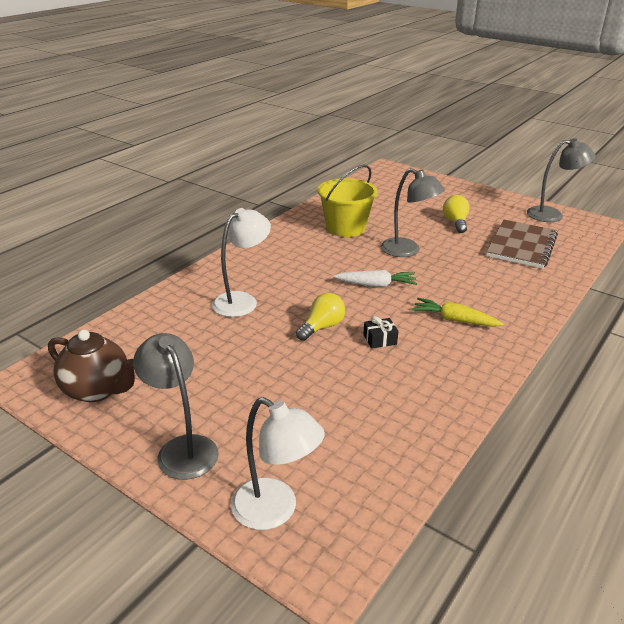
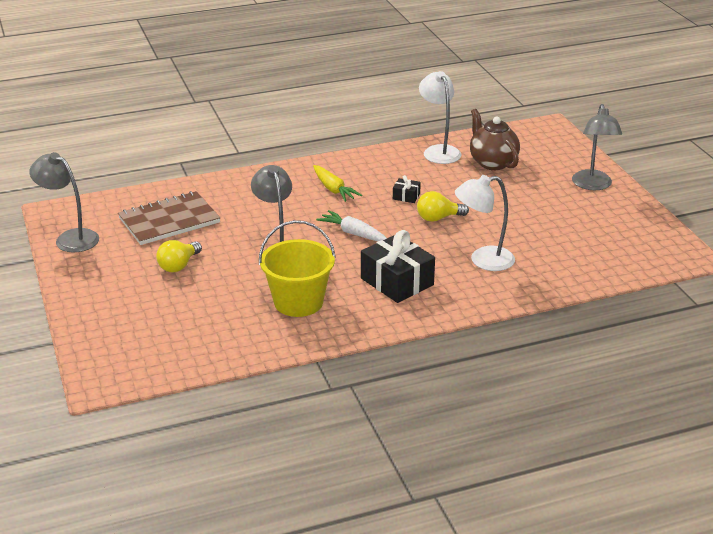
camera: 145 degrees left, 0 degrees up
(97, 390) = (637, 232): brown teapot -> brown teapot (492, 163)
(275, 511) = (557, 148): white lamp -> white lamp (439, 151)
(295, 261) = (397, 281): none -> black gift

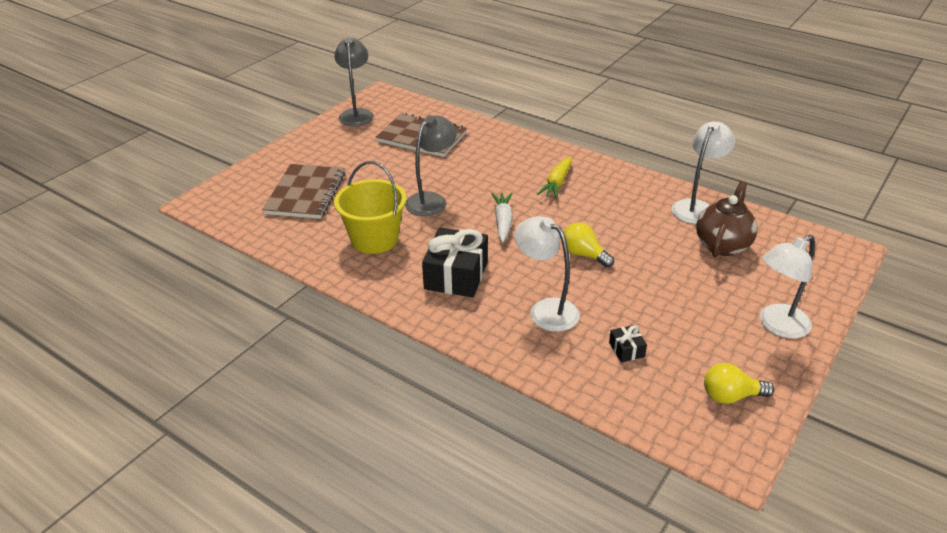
camera: 55 degrees right, 5 degrees up
(174, 314) = (305, 193): none -> brown notebook
(179, 265) = (368, 167): yellow light bulb -> yellow light bulb (731, 396)
(406, 196) = (596, 223): black gift -> black gift (626, 349)
(593, 185) = (777, 326): grey lamp -> white lamp

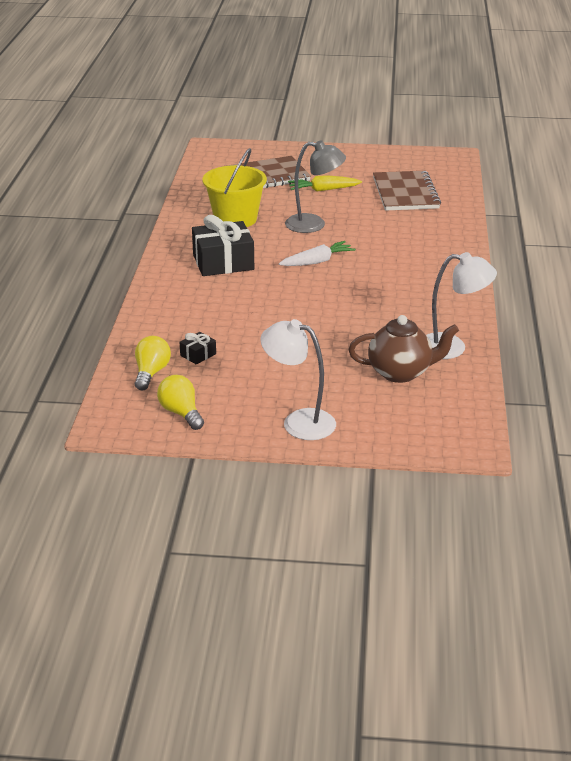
camera: 60 degrees right, 5 degrees down
(356, 114) = (406, 157): grey lamp -> none
(546, 310) = (216, 309): white lamp -> none
(557, 183) = (407, 270): yellow carrot -> yellow carrot (323, 190)
(583, 255) = (308, 308): yellow light bulb -> yellow light bulb (151, 373)

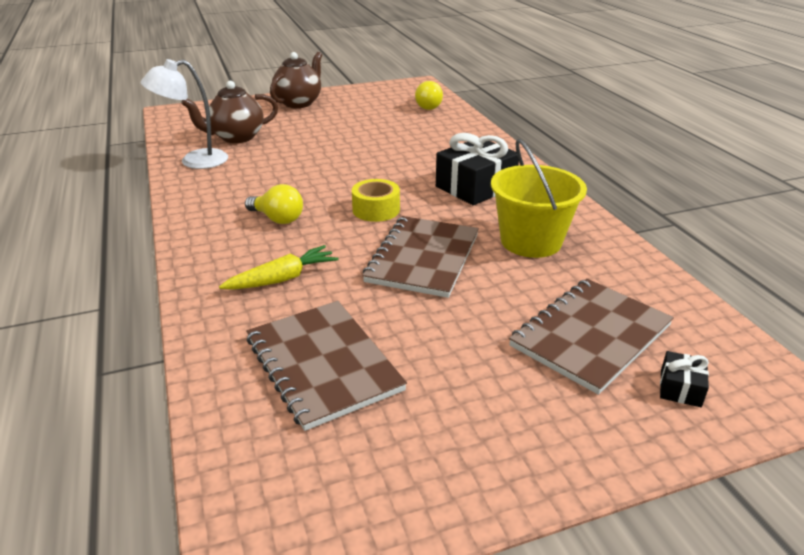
camera: 155 degrees right, 0 degrees up
(181, 413) = (381, 94): yellow light bulb -> yellow light bulb (277, 219)
(198, 354) = (406, 120): black gift -> black gift (680, 388)
(299, 422) = (299, 103): white lamp -> brown teapot
(314, 224) = (423, 258): grey lamp -> brown notebook
(317, 261) = (376, 210): white carrot -> yellow tape
(323, 190) = (468, 330): yellow carrot -> yellow carrot (283, 278)

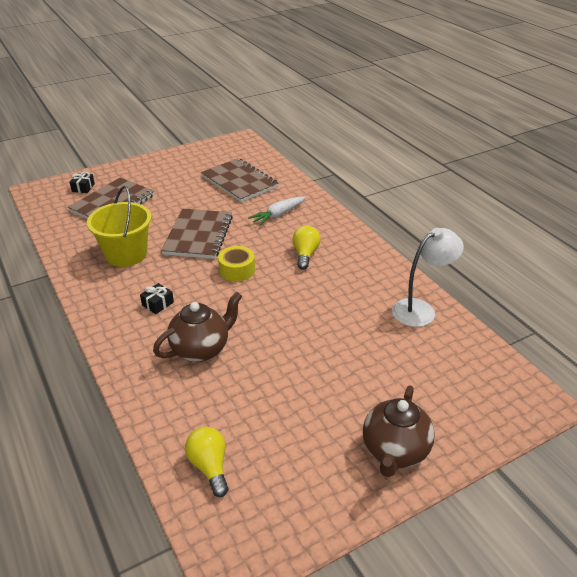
camera: 170 degrees right, 5 degrees up
(236, 137) = (413, 353): brown teapot -> brown teapot (201, 349)
(277, 219) = (305, 254): yellow light bulb -> yellow light bulb turned 75 degrees clockwise
(283, 278) = (278, 215): yellow carrot -> white carrot
(475, 187) = (158, 304): black gift -> black gift, size x0.46

